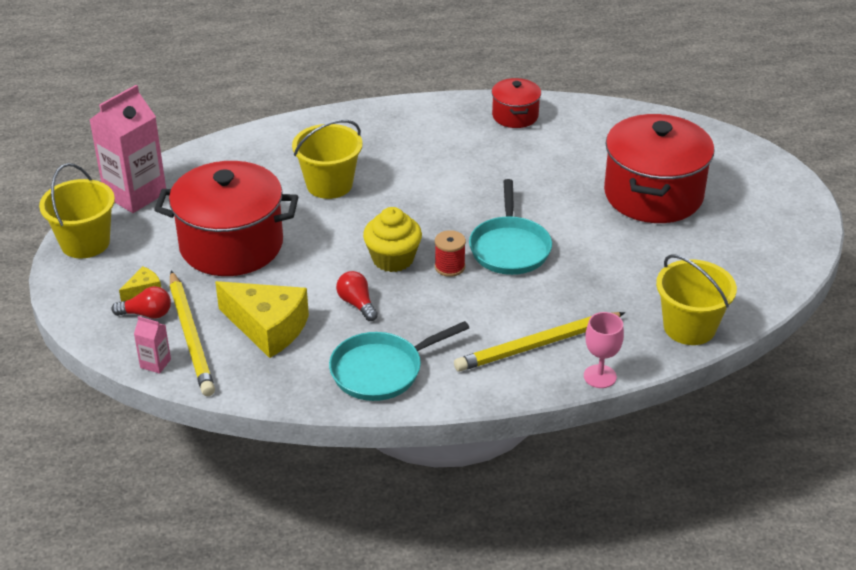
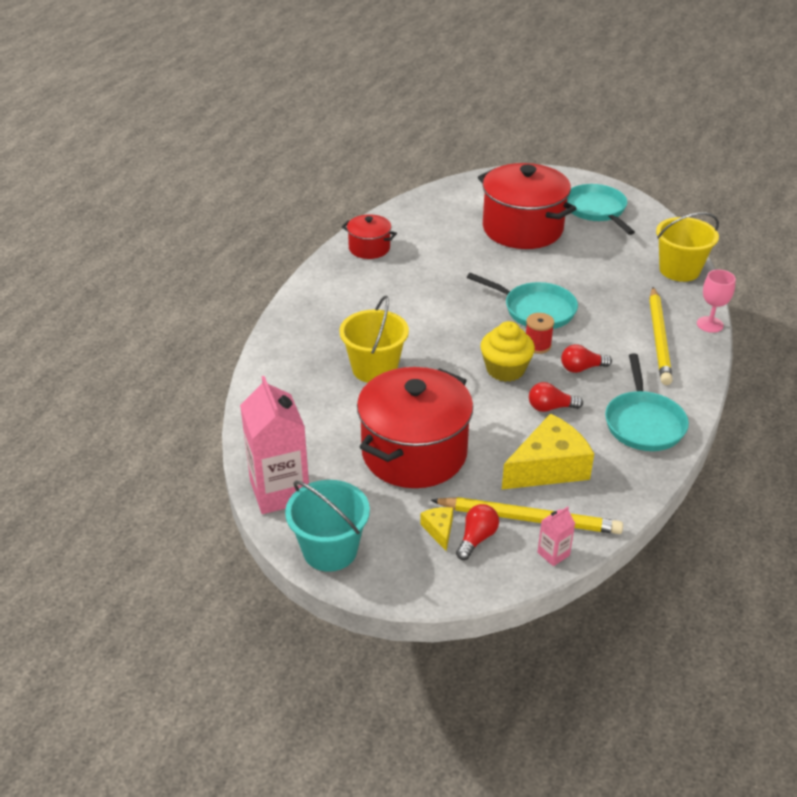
camera: 60 degrees left, 0 degrees up
(85, 243) = (330, 550): yellow bucket -> turquoise bucket
(437, 306) = (581, 368): none -> red light bulb
(751, 234) = (596, 210): none -> turquoise pan

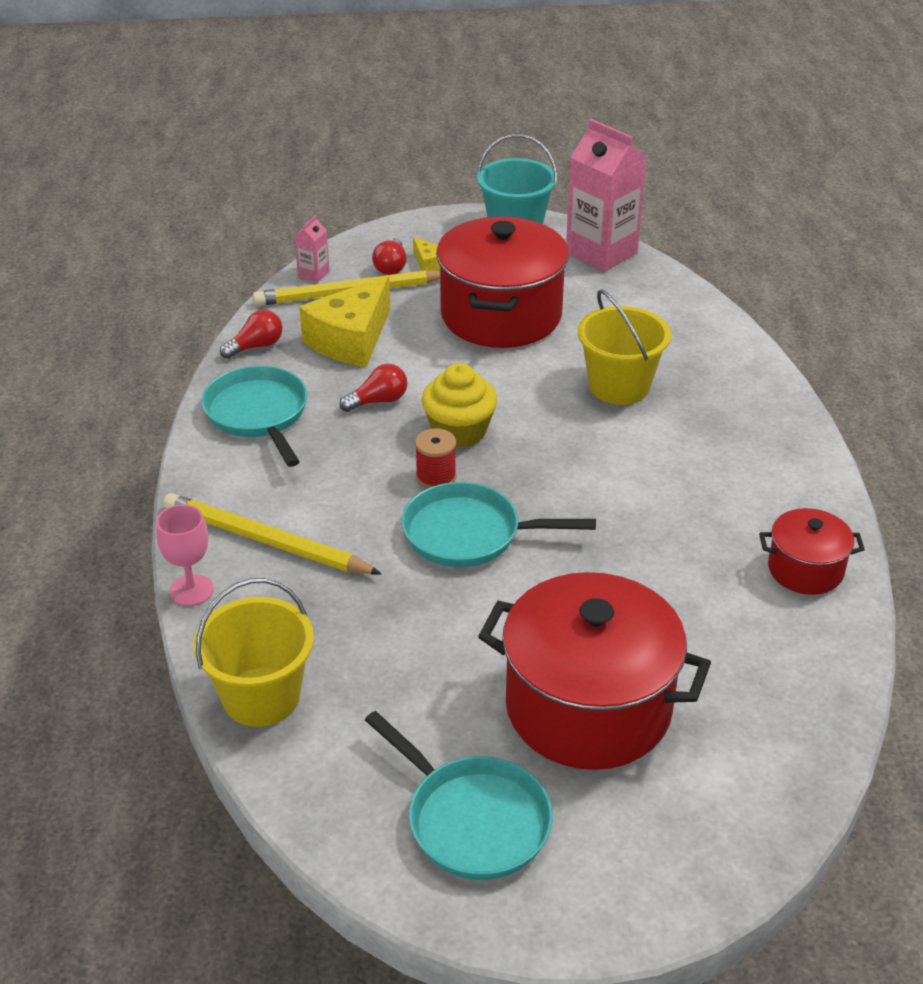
camera: 155 degrees right, 0 degrees up
(581, 368) = (361, 461): red light bulb -> red light bulb (256, 346)
(658, 338) = (267, 541): yellow pencil -> yellow pencil turned 45 degrees counterclockwise

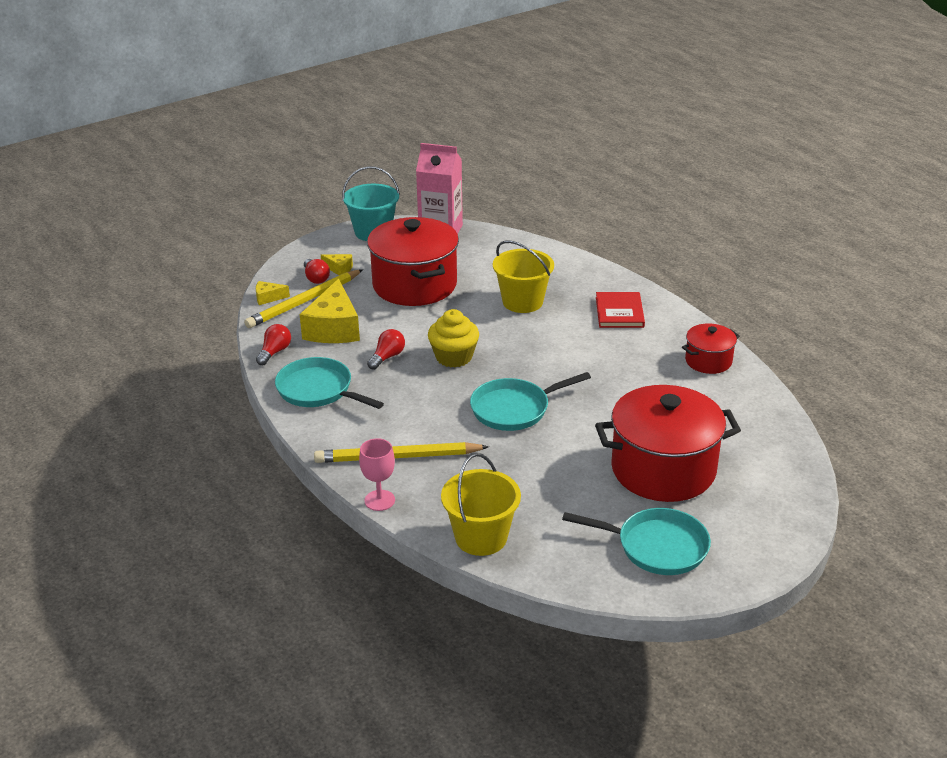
camera: 30 degrees left, 5 degrees down
(313, 274) = (268, 298): pink carton -> yellow cheese
(436, 477) = (465, 386): red spool -> none
(740, 448) = (619, 312): none -> red book

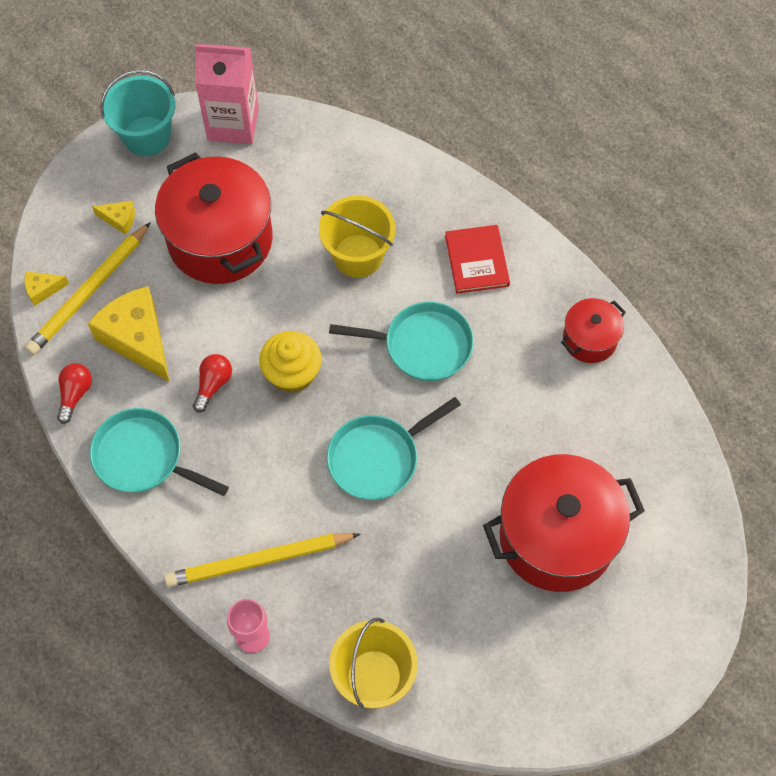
camera: 10 degrees left, 30 degrees up
(316, 278) = (94, 242): red light bulb -> none
(334, 328) = (137, 339): yellow cheese -> yellow cheese turned 150 degrees clockwise
(656, 547) = (562, 662): turquoise pan -> turquoise pan (422, 345)

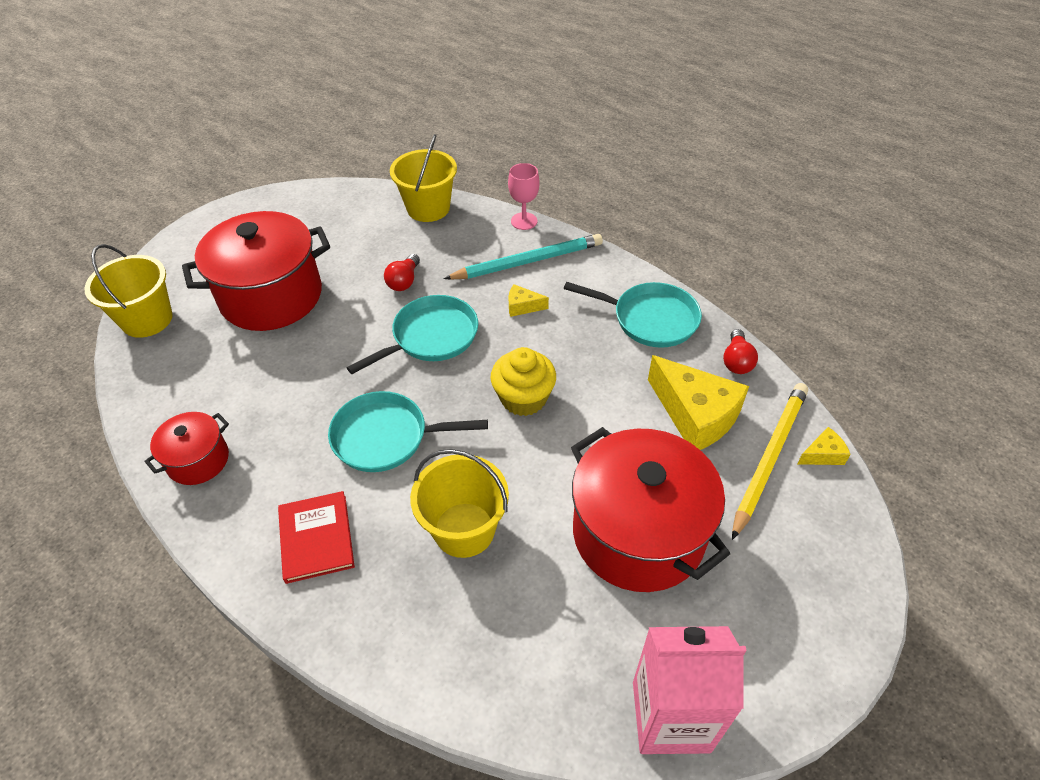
camera: 175 degrees right, 15 degrees down
(119, 219) = (773, 547): yellow cheese -> yellow cheese (522, 306)
(147, 136) = (790, 679): turquoise bucket -> none
(213, 384) = (602, 381): red light bulb -> red light bulb (404, 281)
(259, 560) = (527, 262): yellow pencil -> turquoise pencil
(689, 516) = (147, 319): none -> yellow bucket

